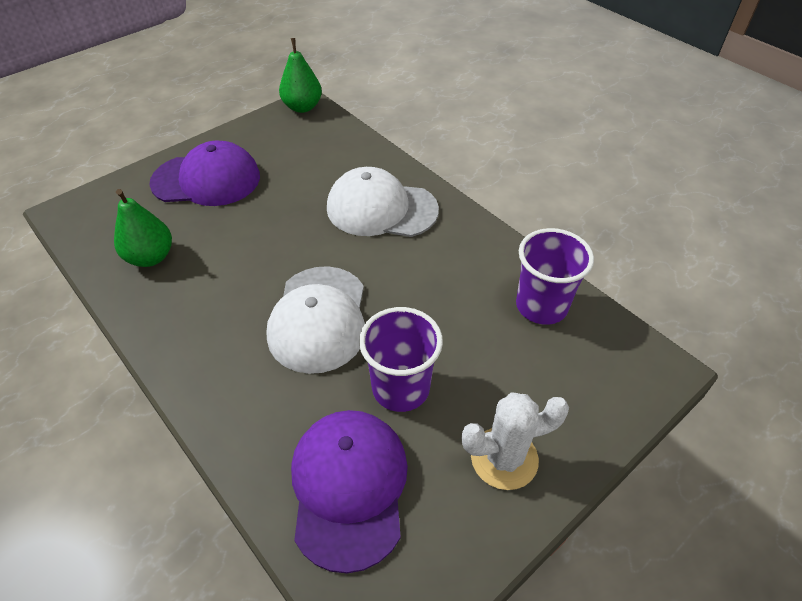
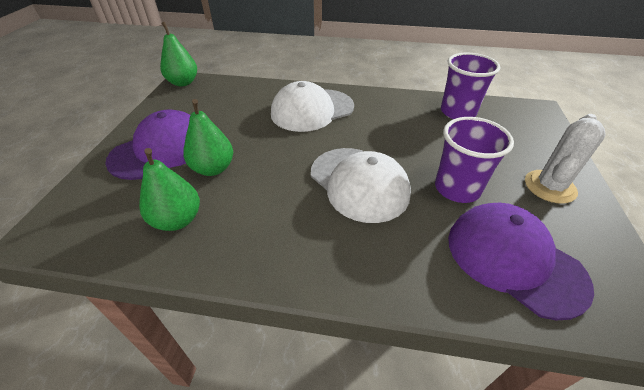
camera: 40 degrees left, 5 degrees down
(223, 224) = (213, 168): none -> green pear

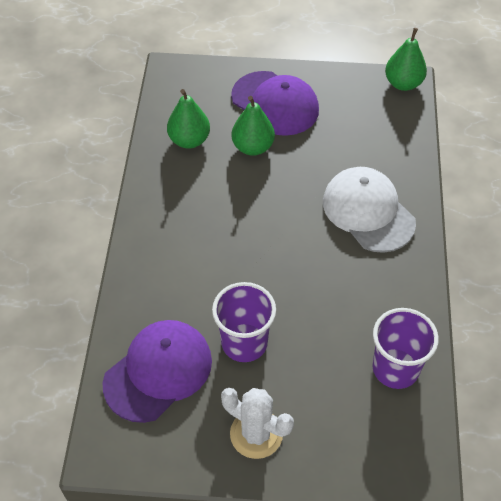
camera: 85 degrees right, 10 degrees up
(359, 183) = (244, 259): white cap -> none

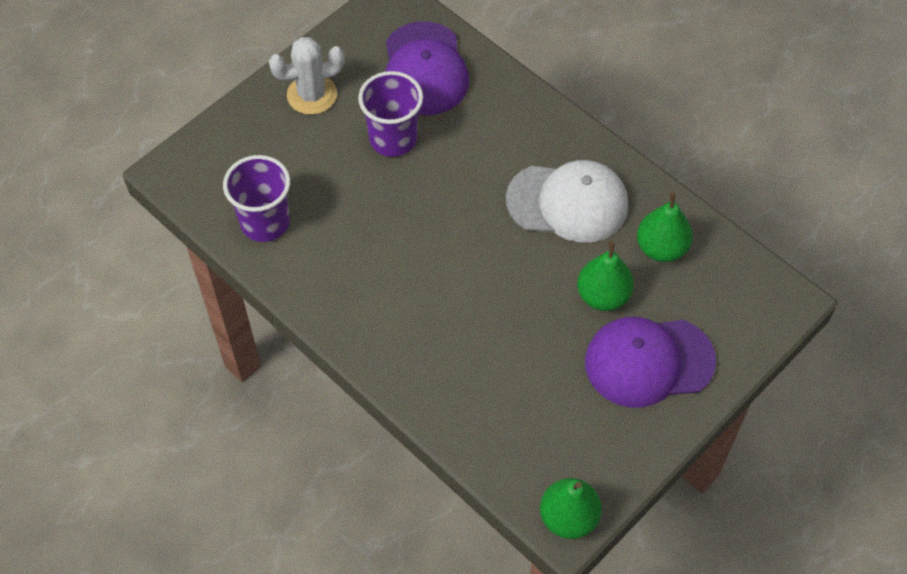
camera: 130 degrees right, 5 degrees up
(368, 211) = (431, 332): white cap -> white cap (568, 203)

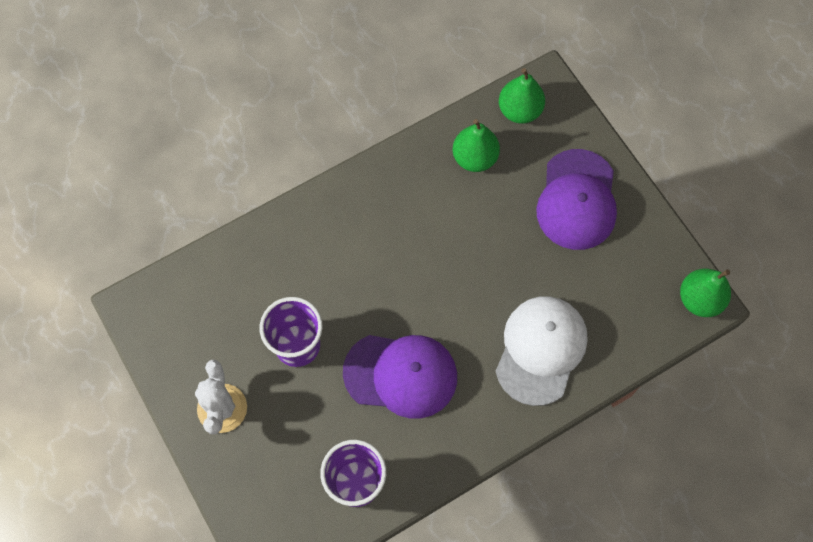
camera: 75 degrees left, 10 degrees up
(424, 69) = (227, 298): purple cap -> purple cap (401, 375)
(568, 203) = (410, 216): white cap -> white cap (541, 350)
(603, 296) = (508, 216): green pear -> green pear (519, 110)

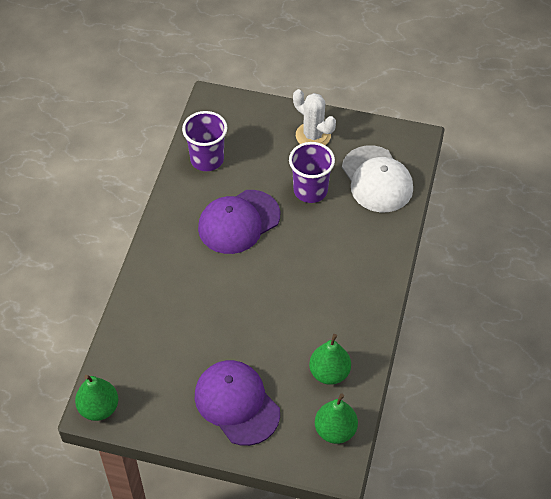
camera: 135 degrees right, 15 degrees down
(541, 350) = (172, 297): white cap -> white cap (377, 179)

